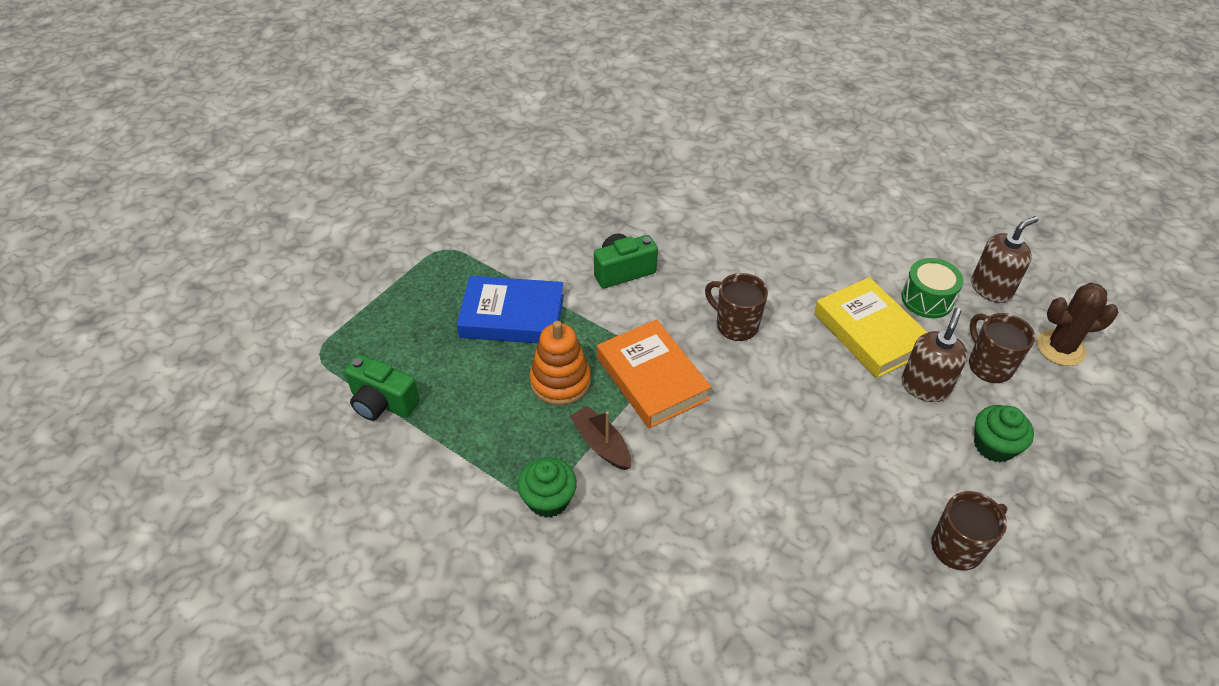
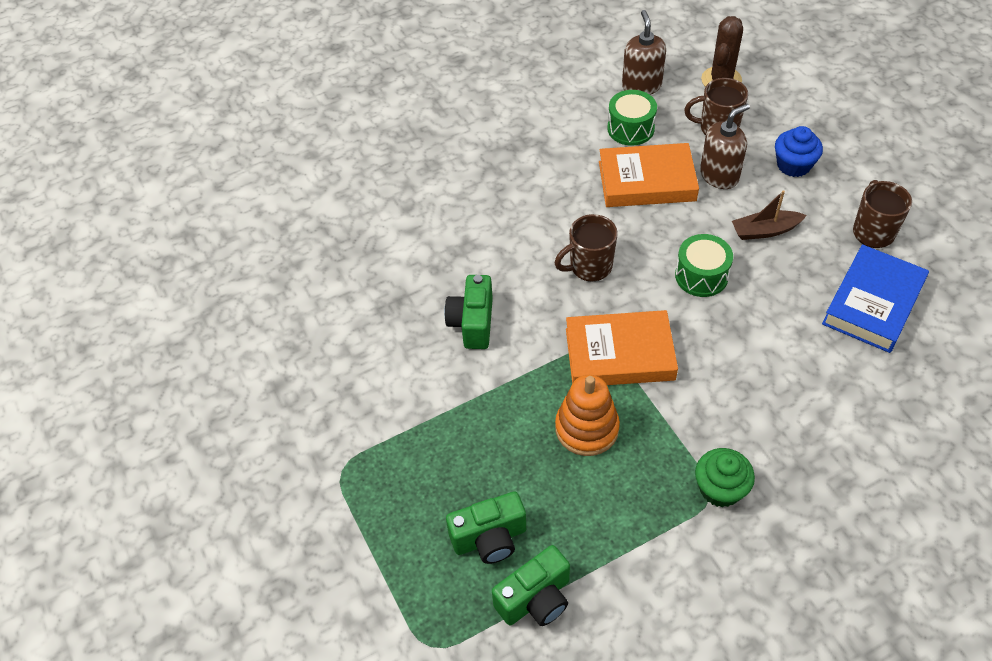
camera: 60 degrees left, 5 degrees up
(424, 355) = (489, 538): none -> green camera
(512, 316) = (479, 439): blue book -> blue book (873, 303)
(601, 444) = (676, 423): brown boat -> brown boat (765, 231)
(784, 411) = (701, 276): none -> green drum
(870, 332) = (646, 181): yellow book -> orange book
(925, 386) = (719, 175): brown soap dispenser -> brown soap dispenser turned 90 degrees clockwise
(994, 446) = (793, 165): green cupcake -> blue cupcake

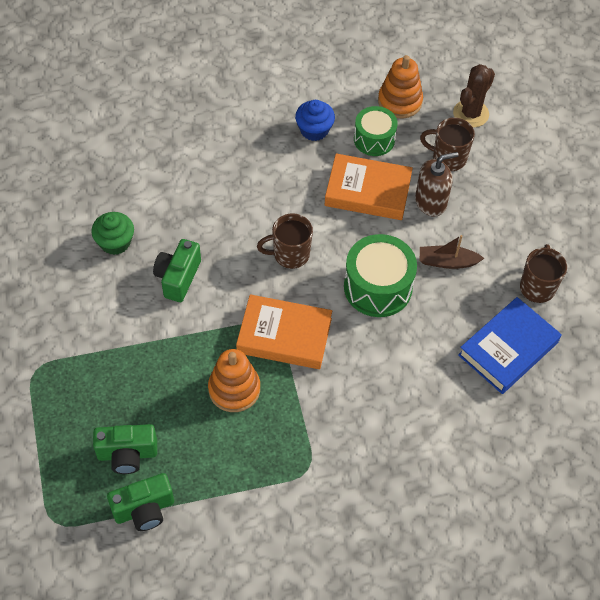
camera: 10 degrees right, 5 degrees up
(641, 86) = (400, 101): brown soap dispenser -> orange stacking toy
(701, 276) = (378, 287): green drum -> green drum, size x1.53
(720, 489) = (318, 465): green cupcake -> green cupcake (115, 242)
(793, 165) = (497, 209): blue cupcake -> blue cupcake (314, 130)

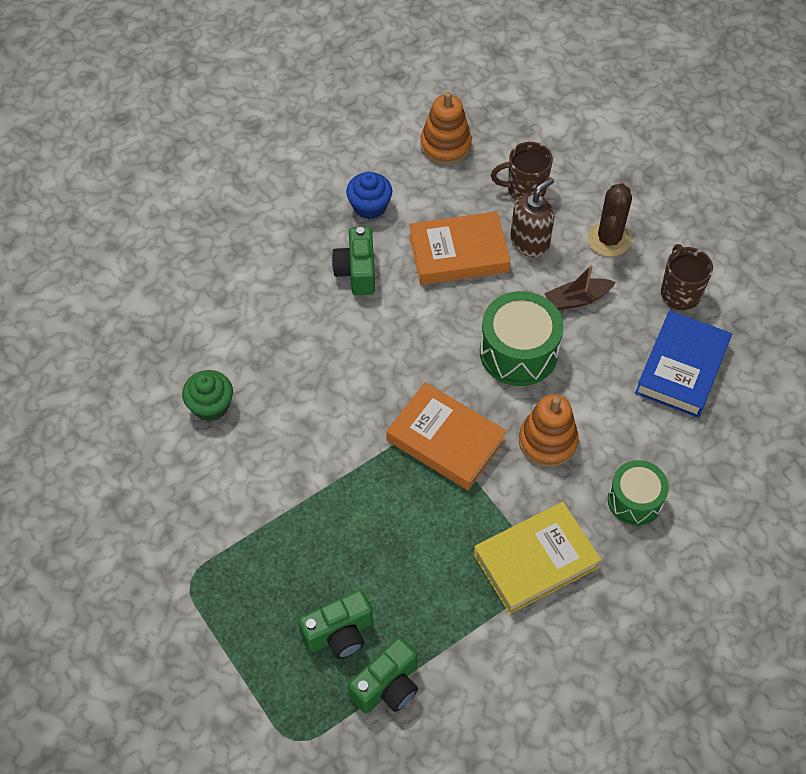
camera: 20 degrees left, 0 degrees up
(178, 278) = (300, 419): green camera -> green camera (357, 271)
(234, 389) = (420, 518): orange stacking toy -> orange stacking toy (547, 441)
(284, 335) = (445, 440): orange book -> orange book turned 45 degrees clockwise
(290, 254) = (409, 350): brown mug -> none
(309, 458) = (535, 561): none -> yellow book
(374, 139) = (438, 195): green drum -> green drum (635, 500)
(471, 114) = (525, 134): brown cactus -> brown cactus (609, 239)

